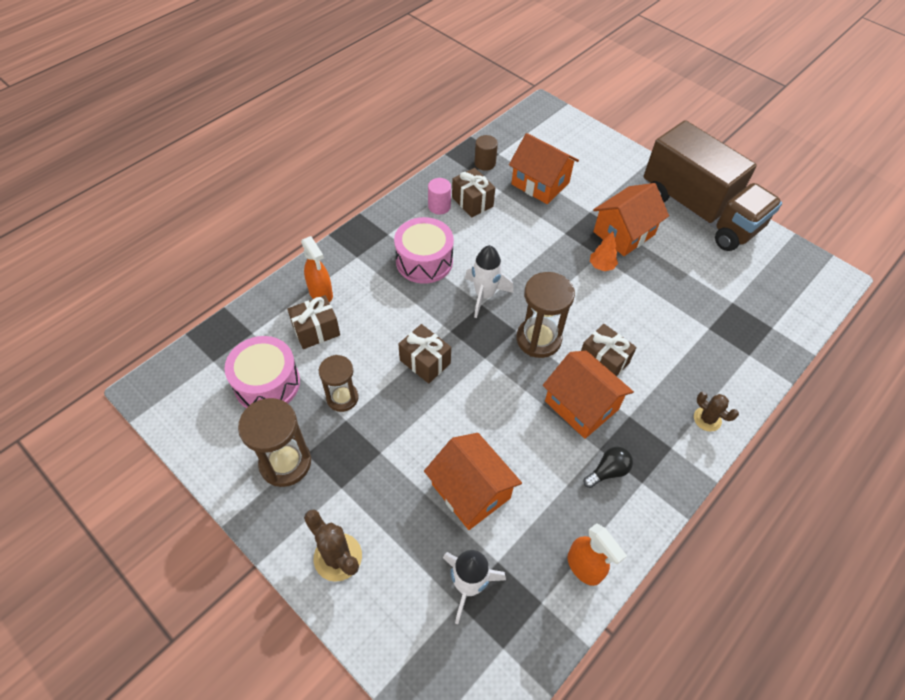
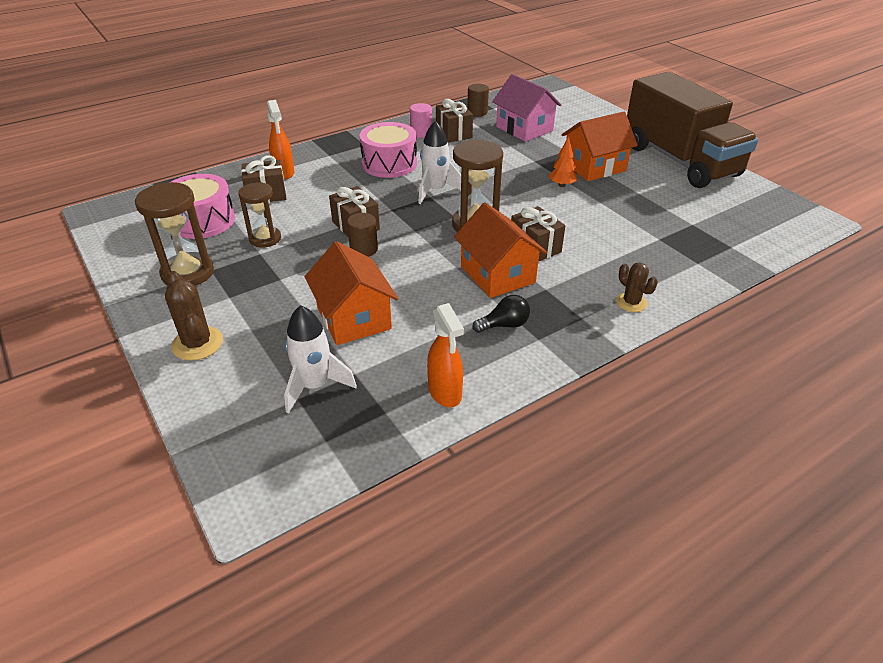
camera: 15 degrees right, 15 degrees down
(445, 395) = (364, 249): none -> brown cylinder
(540, 183) = (524, 129): orange house -> pink house

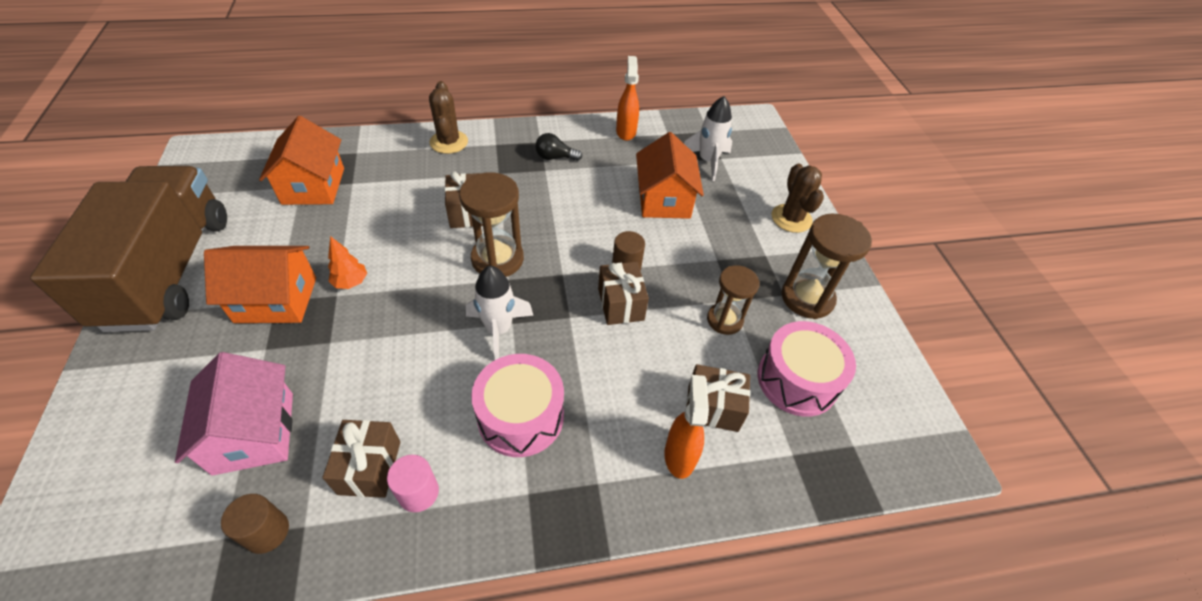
camera: 160 degrees left, 10 degrees up
(497, 274) = (524, 197): orange house -> orange house (313, 186)
(631, 302) = (449, 142): brown cactus -> brown cactus, size x1.52

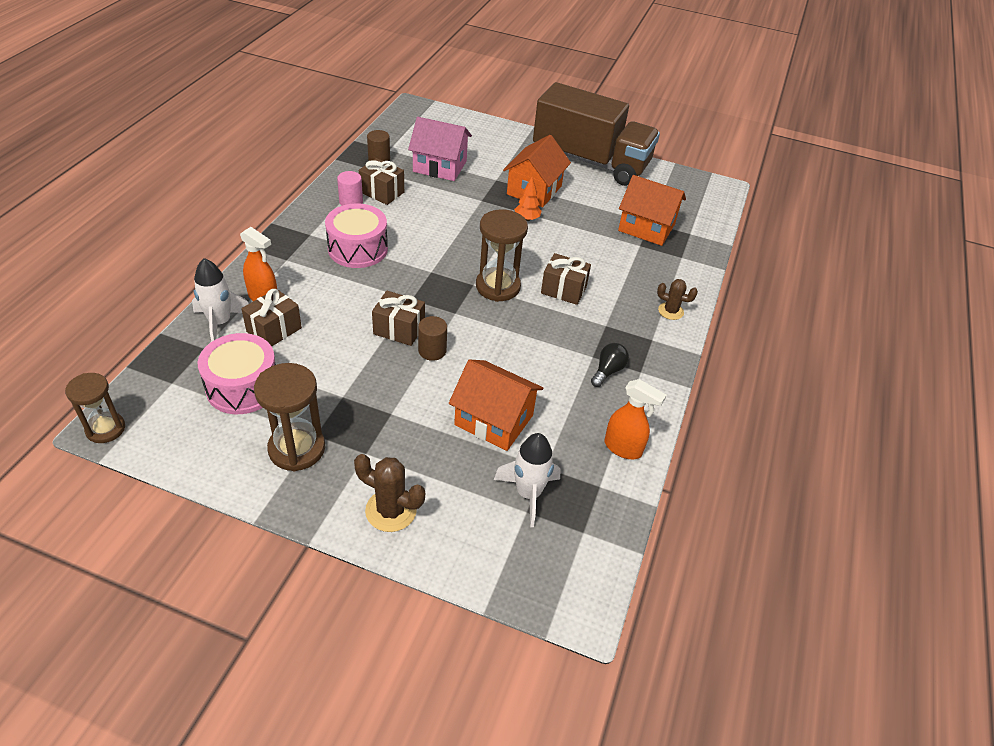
camera: 120 degrees right, 5 degrees down
(449, 142) = (670, 311): brown cactus -> brown cactus, size x0.66
(499, 330) = (430, 264): white rocket -> white rocket (220, 323)
(724, 320) = (330, 379): brown hourglass -> brown hourglass (105, 429)

